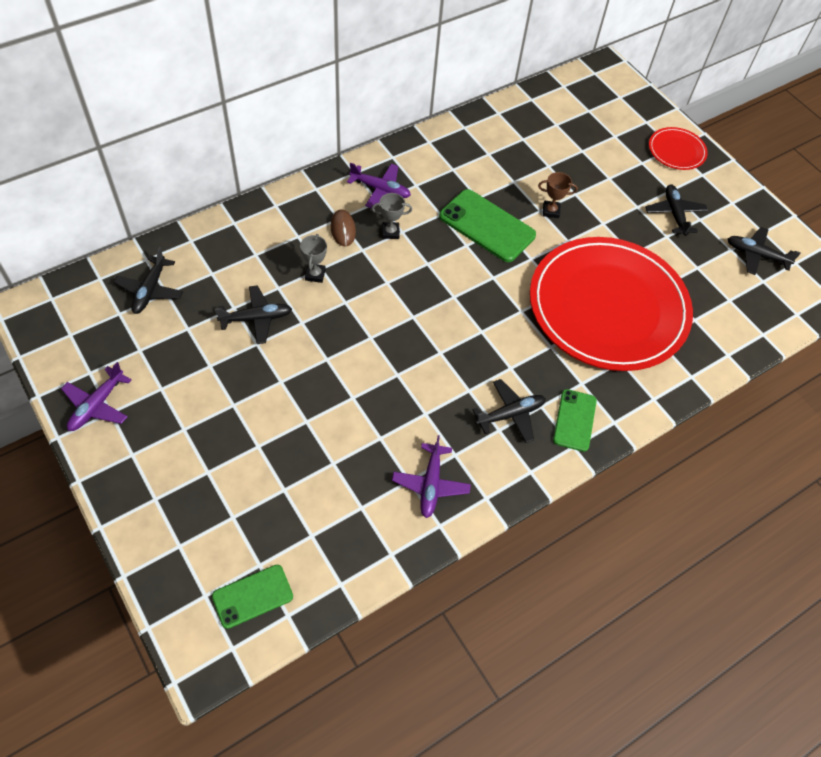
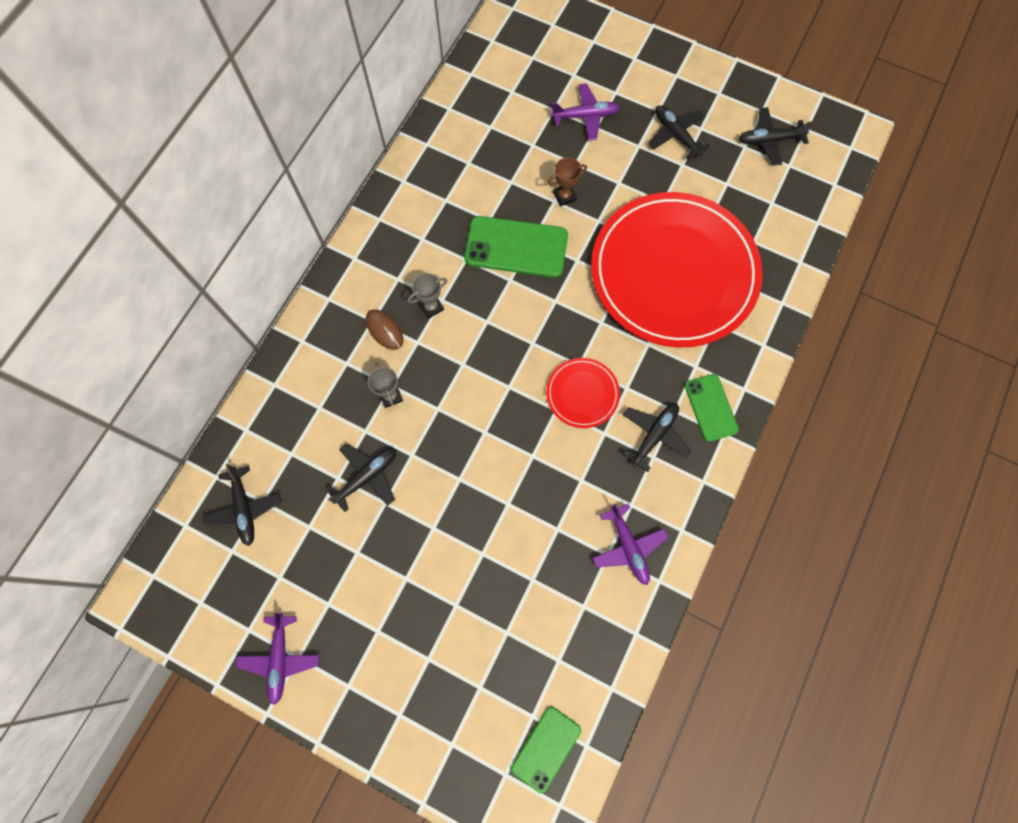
camera: 25 degrees left, 15 degrees up
(380, 190) = (392, 264): purple plane -> purple plane (585, 116)
(676, 151) = (639, 60): red plate -> red plate (582, 394)

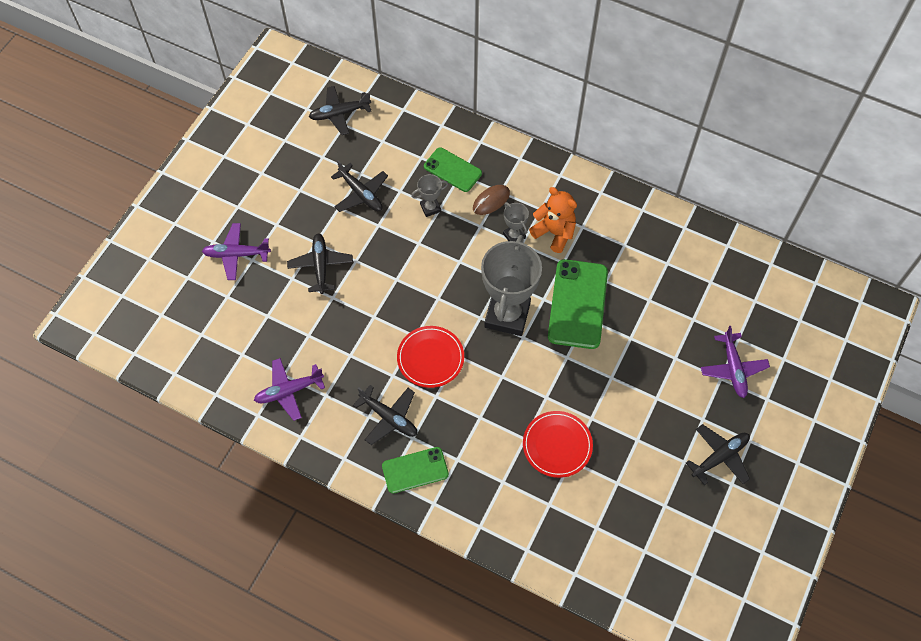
camera: 90 degrees right, 10 degrees down
(280, 659) = (224, 145): purple plane -> purple plane (236, 254)
(429, 266) = (554, 233): none -> orange teddy bear
(530, 316) = (507, 315): none -> grey trophy
(546, 748) = (136, 324): green phone -> green phone (452, 170)
(564, 196) = (636, 347): brown trophy -> none
(674, 272) = (557, 445): red plate -> red plate, size x0.41
(769, 140) = (724, 556): black plane -> black plane (320, 266)

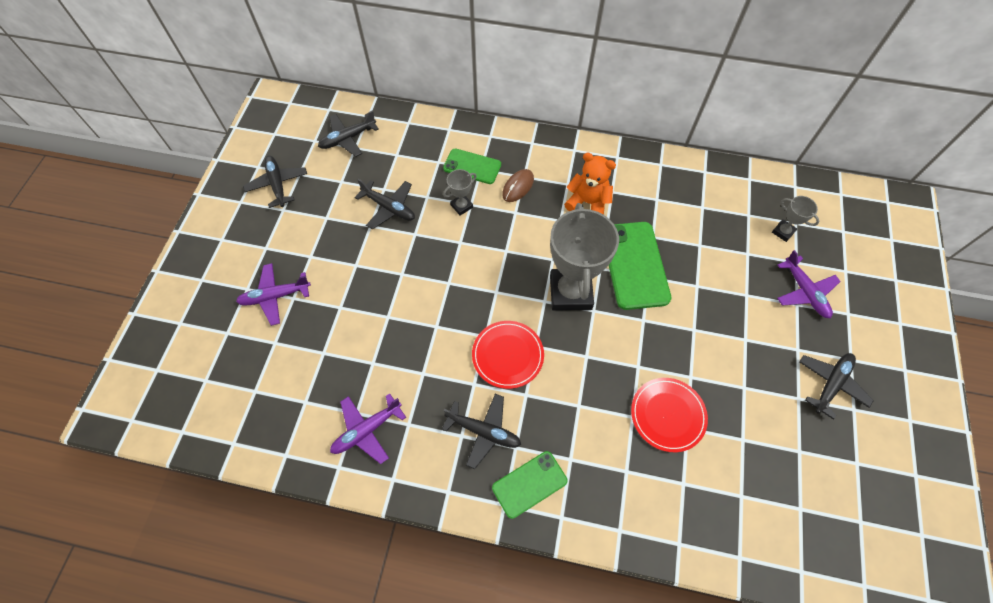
camera: 15 degrees left, 0 degrees up
(320, 266) = (367, 287): black plane -> black plane (277, 184)
(514, 236) = (551, 214): grey trophy -> grey trophy (783, 232)

